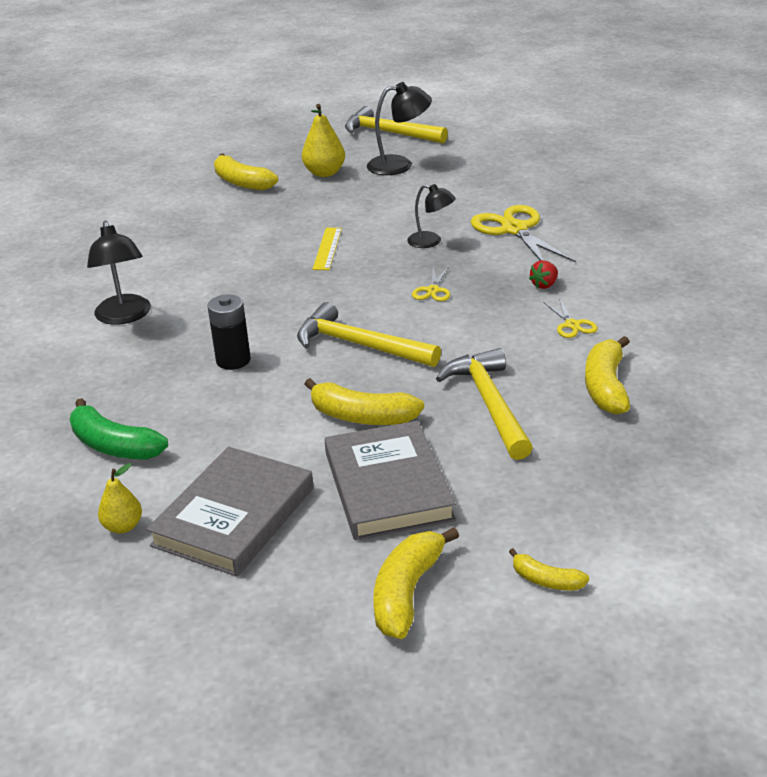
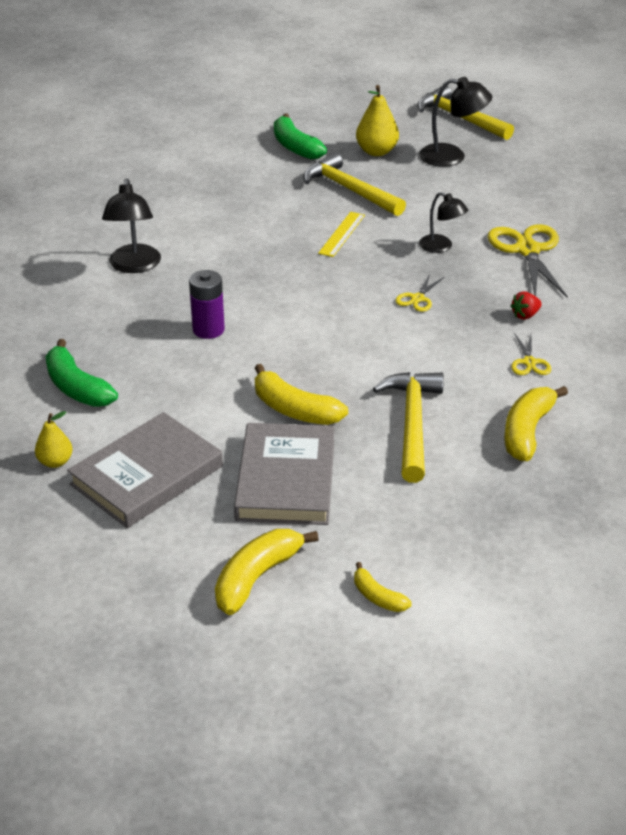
camera: 15 degrees right, 5 degrees up
(233, 360) = (208, 330): black battery -> purple battery
(241, 182) = (295, 147): yellow banana -> green banana
(359, 345) = (325, 339): yellow hammer -> yellow hammer (349, 190)

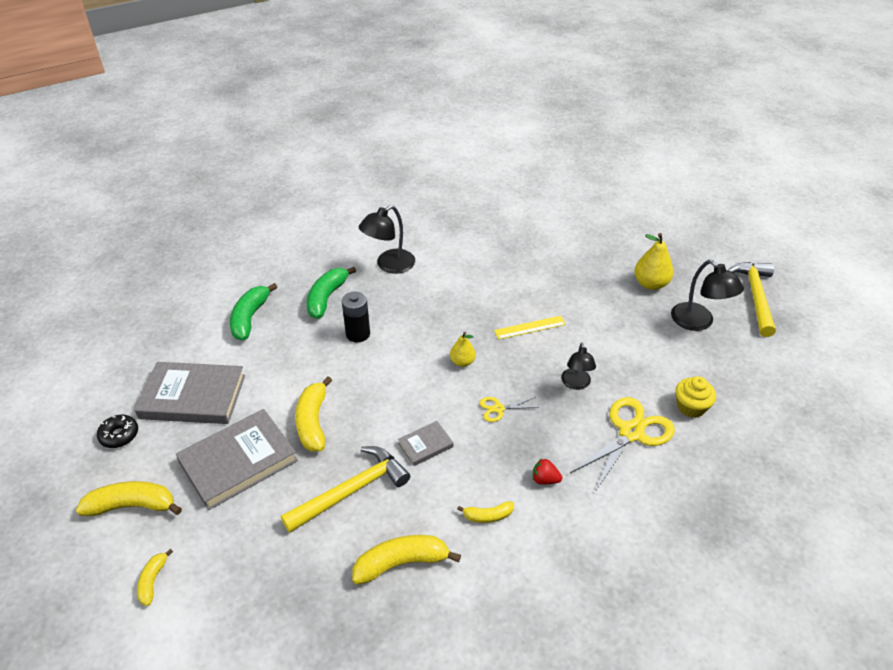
camera: 50 degrees right, 5 degrees up
(55, 462) = (176, 353): yellow pear -> yellow pear (462, 362)
(134, 552) = (119, 435): none -> black donut
(208, 330) = (358, 334): purple battery -> black battery
(295, 147) = (603, 247): green banana -> green banana (327, 298)
(349, 190) = (586, 300): yellow hammer -> none
(409, 357) = (425, 445): none -> grey book
(529, 362) = (488, 516): yellow scissors -> yellow banana
(535, 210) = (691, 407): none -> yellow cupcake

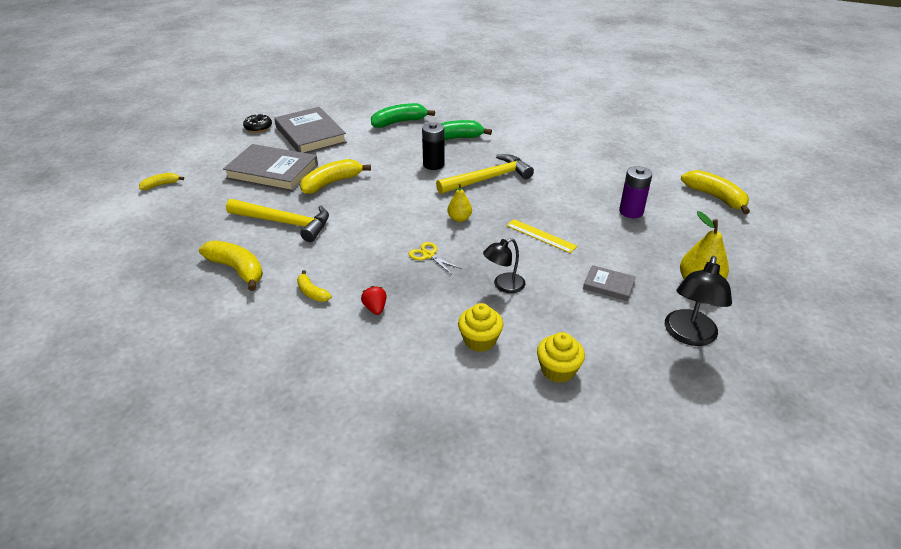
camera: 55 degrees right, 5 degrees down
(133, 506) = (210, 155): yellow banana -> yellow banana (715, 197)
(389, 265) = (521, 147): black lamp -> none
(425, 445) = (355, 236): grey book -> grey book (608, 285)
(542, 263) = (631, 212): none -> purple battery
(631, 433) = (480, 340): yellow scissors -> yellow cupcake
(755, 296) = (795, 367): yellow hammer -> yellow hammer (488, 179)

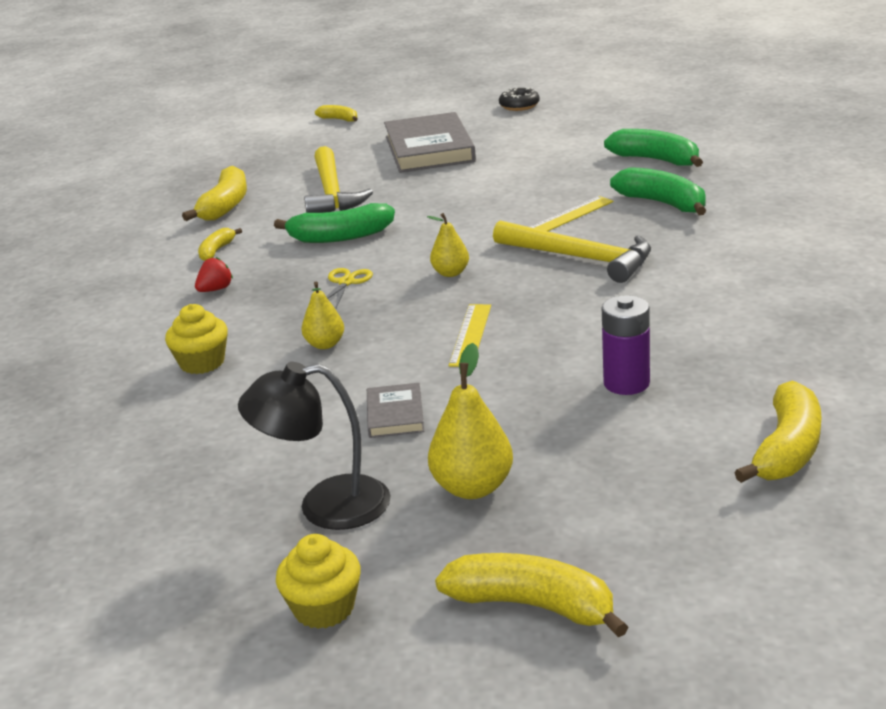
camera: 65 degrees right, 10 degrees down
(310, 135) = (542, 132): grey book -> none
(331, 183) = (444, 182): yellow banana -> yellow banana (533, 605)
(359, 239) = (340, 237): none -> green banana
(433, 164) = (569, 216): black battery -> yellow ruler
(503, 285) = (325, 344): black lamp -> yellow pear
(558, 370) = (180, 426): yellow cupcake -> yellow cupcake (324, 608)

